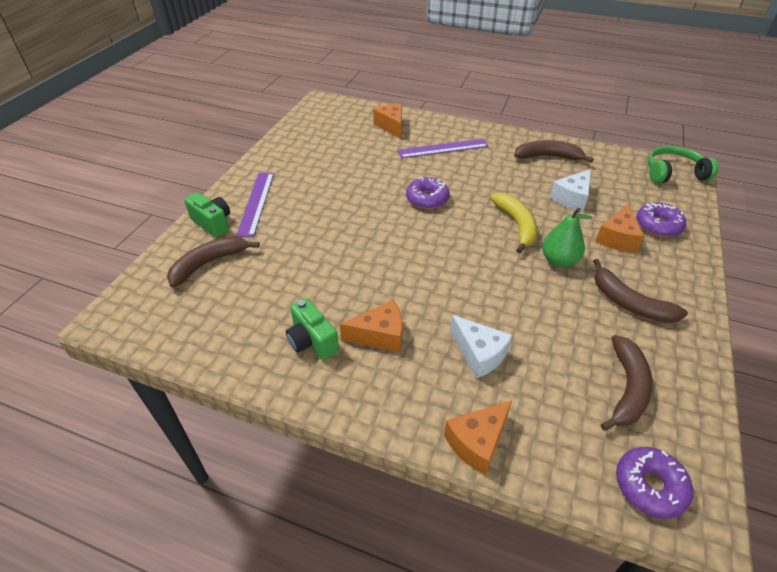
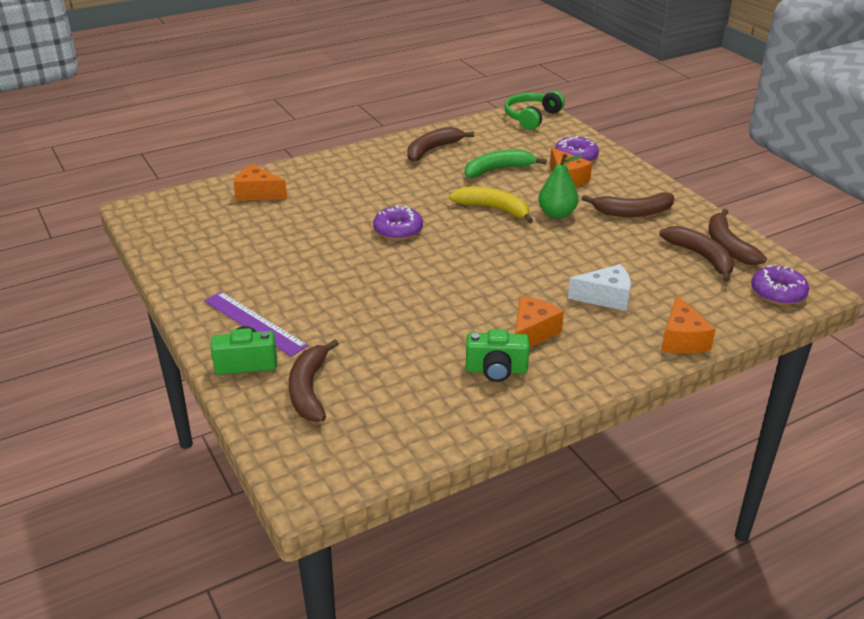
camera: 50 degrees left, 10 degrees down
(443, 148) = (339, 187): purple ruler -> none
(572, 198) = (498, 169): white cheese -> green banana
(675, 400) = (728, 246): none -> brown banana

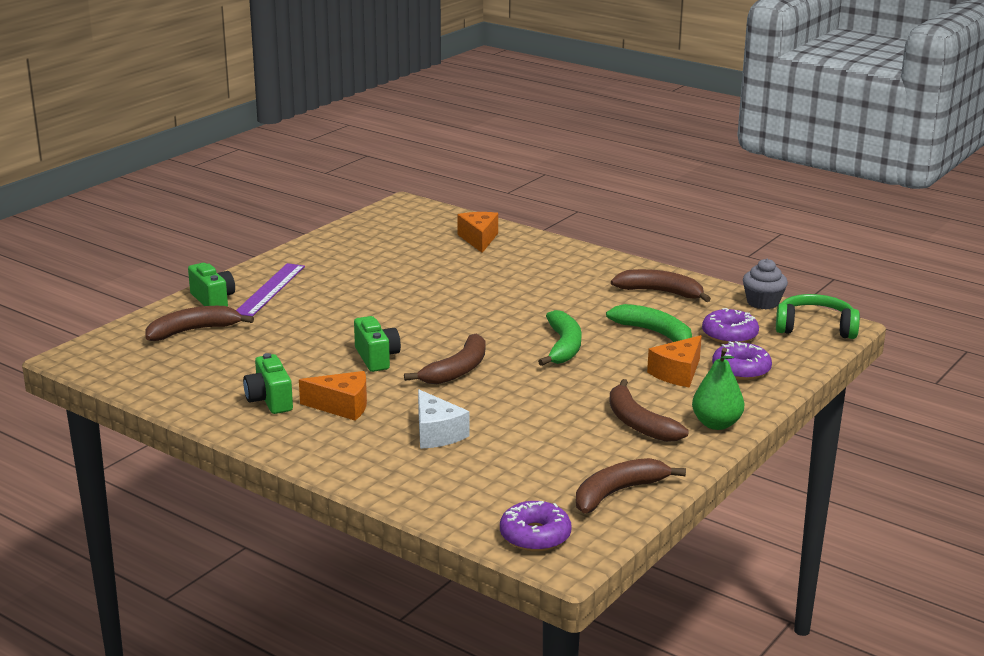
camera: 65 degrees right, 10 degrees down
(398, 230) = (473, 311): purple donut -> purple donut (729, 335)
(451, 295) = (376, 358): none -> green camera
(480, 122) = (763, 302): none -> grey cupcake
(493, 209) = (563, 346): yellow banana -> green banana
(557, 214) = (587, 381): green pear -> green pear (716, 424)
(682, 339) = (389, 486): orange cheese -> none
(701, 257) = (574, 478): brown banana -> brown banana (457, 370)

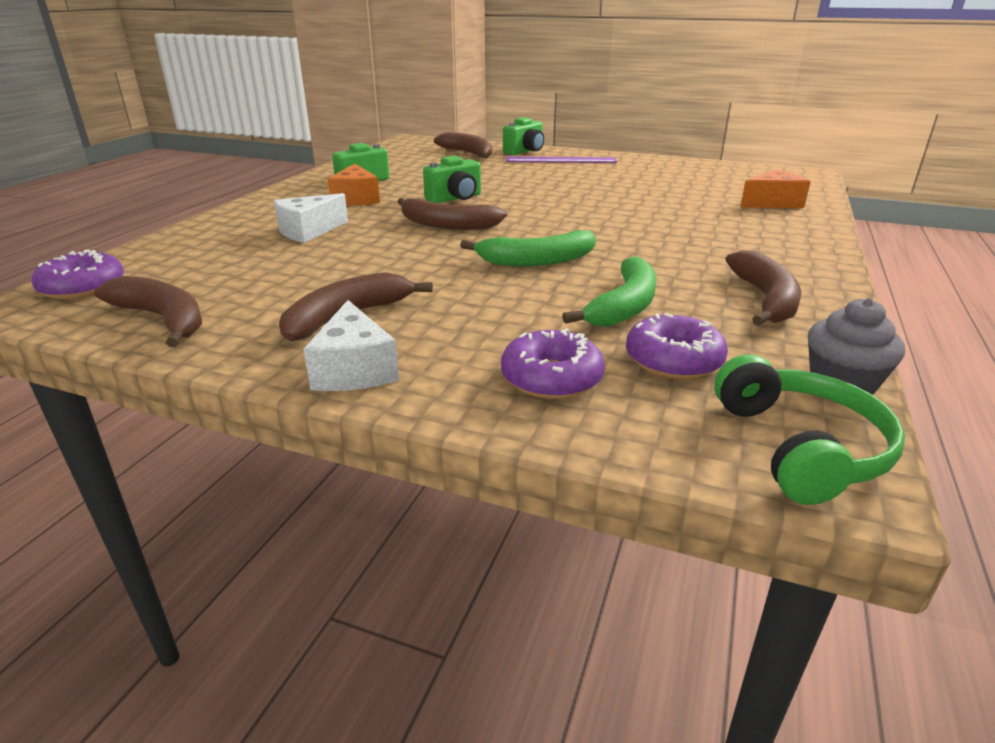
camera: 75 degrees right, 5 degrees up
(677, 373) = (507, 330): orange cheese -> none
(716, 424) = (354, 369): green pear -> white cheese

